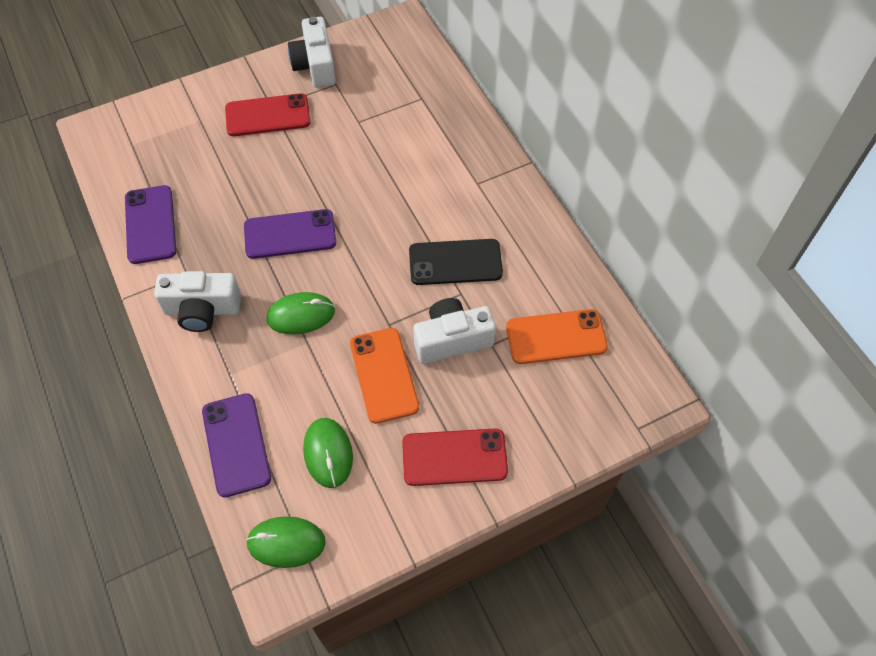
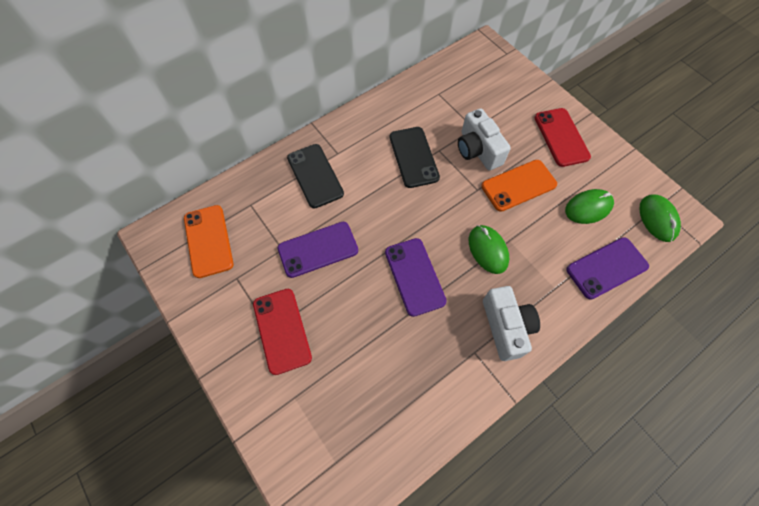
camera: 100 degrees left, 5 degrees up
(150, 224) = (431, 404): purple phone -> purple phone (318, 249)
(315, 65) = (212, 302): white camera -> none
(448, 158) = (315, 176): none -> black phone
(556, 337) = (458, 95): orange phone -> orange phone (208, 241)

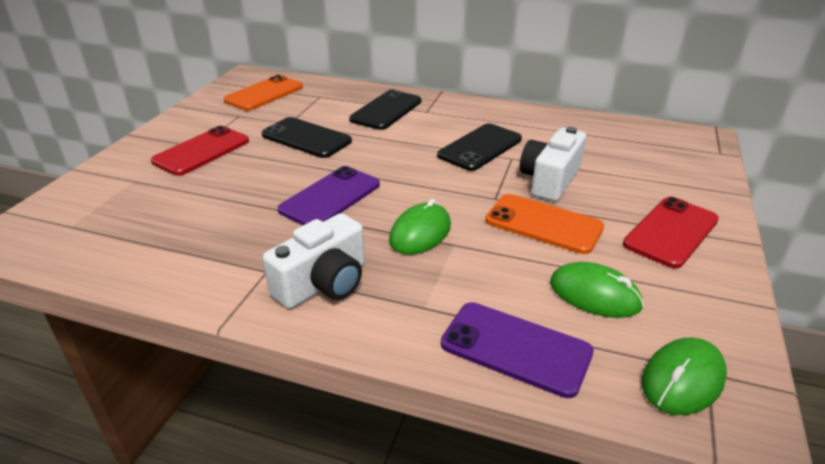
camera: 55 degrees right, 30 degrees down
(318, 249) = (306, 138): purple phone -> black phone

